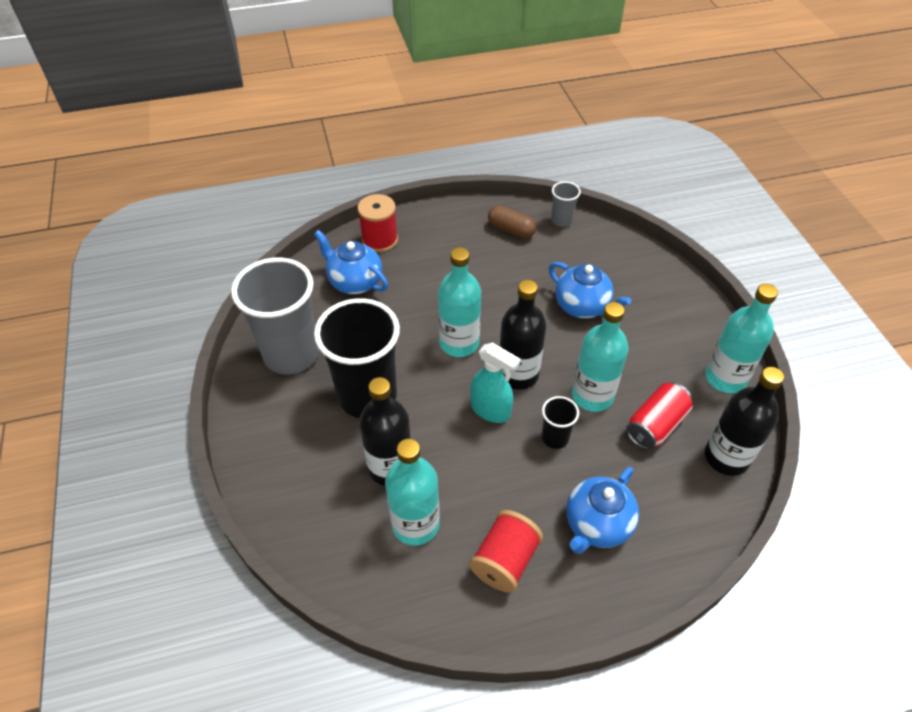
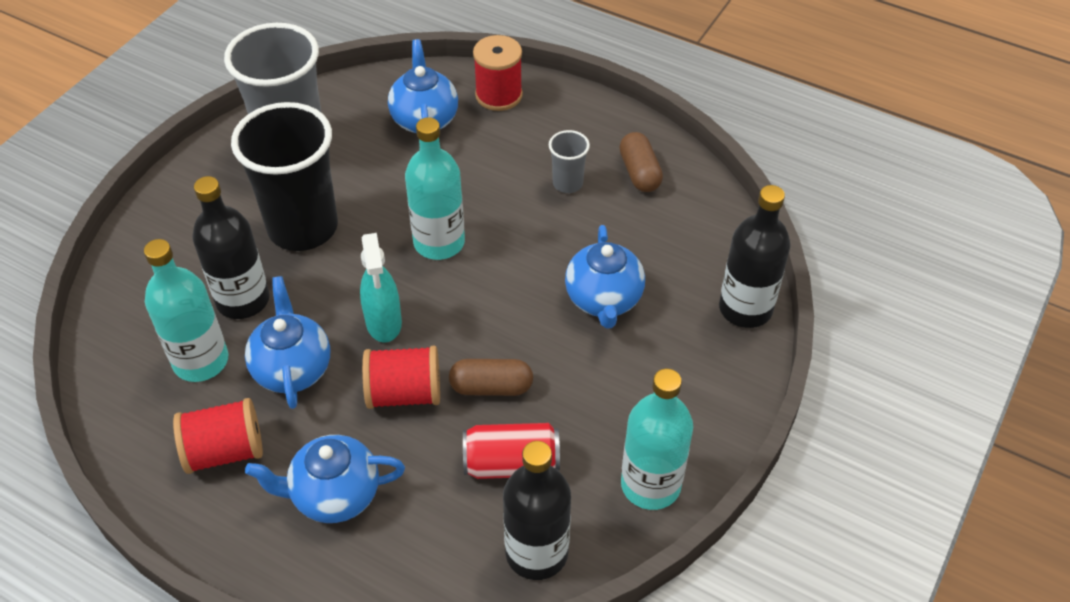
camera: 45 degrees right, 0 degrees up
(476, 479) = (292, 368): none -> blue teapot
(518, 374) = (451, 312): black bottle -> black bottle (745, 308)
(555, 438) = (404, 393): black cup -> red spool
(561, 220) = (708, 200): grey cup -> grey cup (567, 183)
(592, 396) = (491, 387): turquoise bottle -> brown capsule

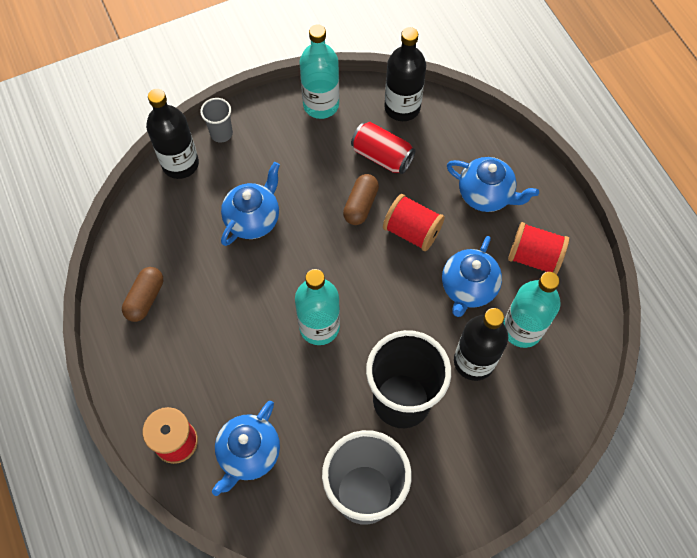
camera: 145 degrees left, 15 degrees up
(384, 323) = (394, 286): turquoise spray bottle -> none
(491, 387) = (360, 205): brown capsule -> brown capsule turned 75 degrees clockwise
(567, 183) = (199, 321): grey cup -> grey cup (221, 133)

